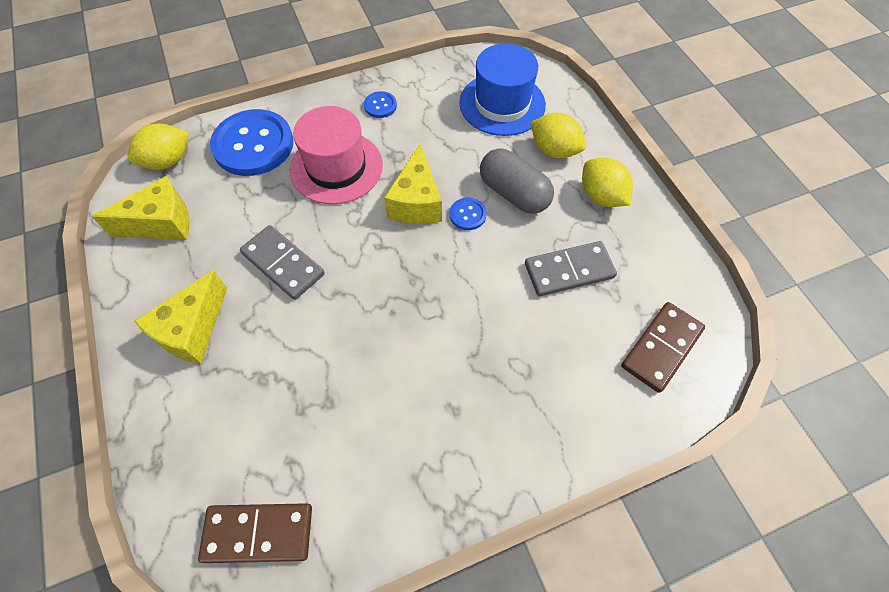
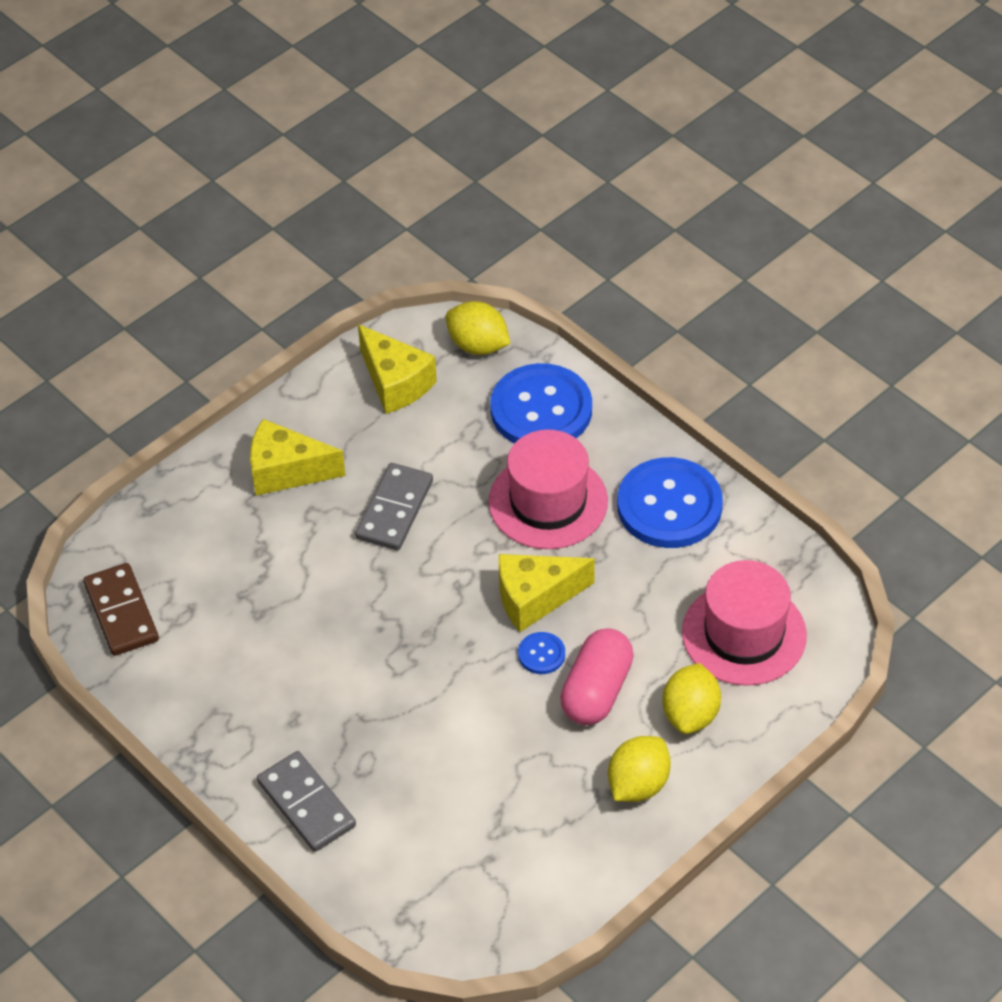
camera: 70 degrees right, 10 degrees down
(380, 106) = (669, 506): blue button -> blue button, size x2.31
(502, 104) = (744, 634): blue hat -> pink hat
(513, 193) = (596, 691): grey capsule -> pink capsule
(569, 271) = (508, 778): grey domino -> grey domino (306, 804)
(661, 348) = (445, 891): brown domino -> none

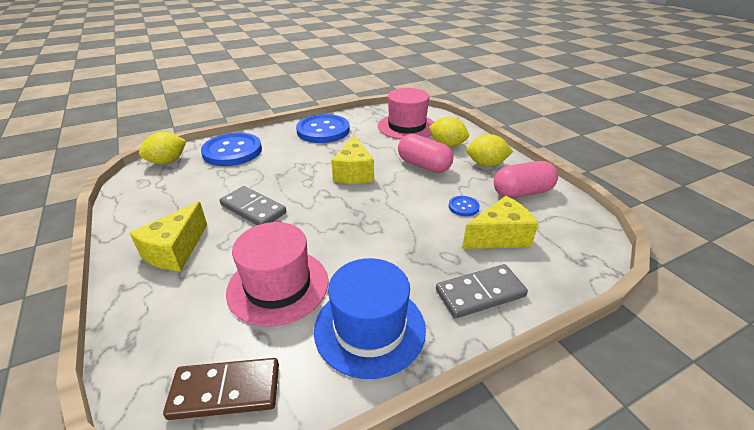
camera: 75 degrees left, 15 degrees down
(223, 705) = (369, 328): none -> blue hat
(395, 382) = (158, 192): yellow cheese -> yellow cheese (499, 237)
(541, 654) = (392, 177): blue button -> blue button (463, 207)
(548, 501) = (293, 159): pink hat -> pink hat (278, 286)
(559, 843) = (522, 192): none -> pink capsule
(638, 784) = (486, 164): yellow lemon -> yellow lemon turned 45 degrees counterclockwise

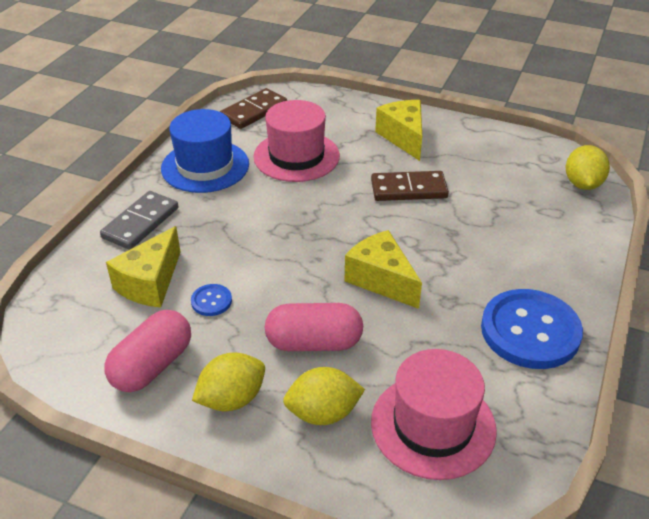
camera: 140 degrees right, 5 degrees up
(232, 151) = (556, 231): blue button -> none
(253, 209) = (408, 189): grey domino -> brown domino

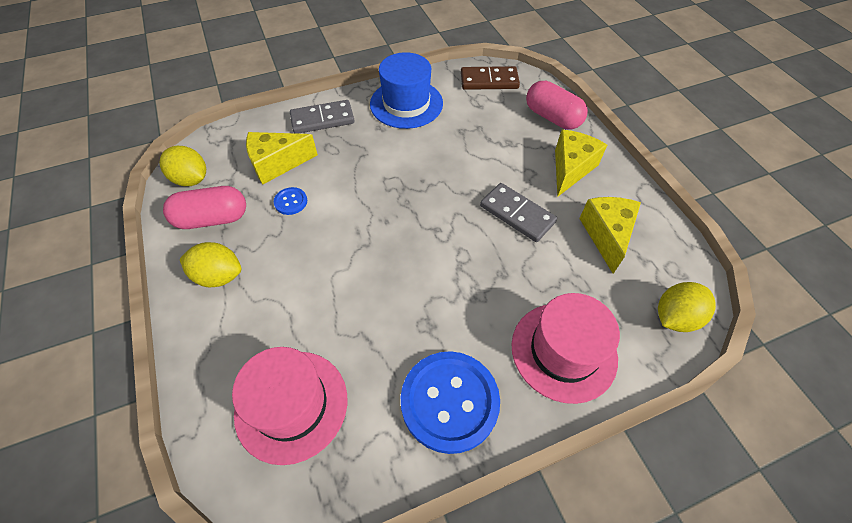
camera: 45 degrees right, 15 degrees up
(296, 156) = (472, 134): pink hat -> pink hat (563, 351)
(314, 342) = (305, 279): pink capsule -> pink capsule (552, 117)
(323, 413) = (248, 332): yellow lemon -> yellow lemon (191, 179)
(381, 280) = (403, 270): yellow cheese -> yellow cheese (606, 235)
(408, 189) = (517, 214): brown domino -> grey domino

